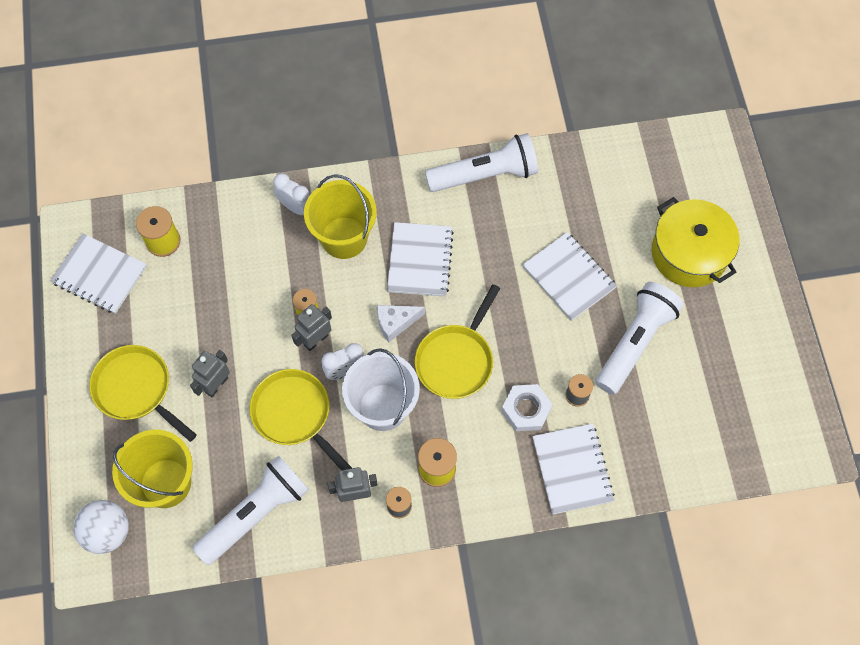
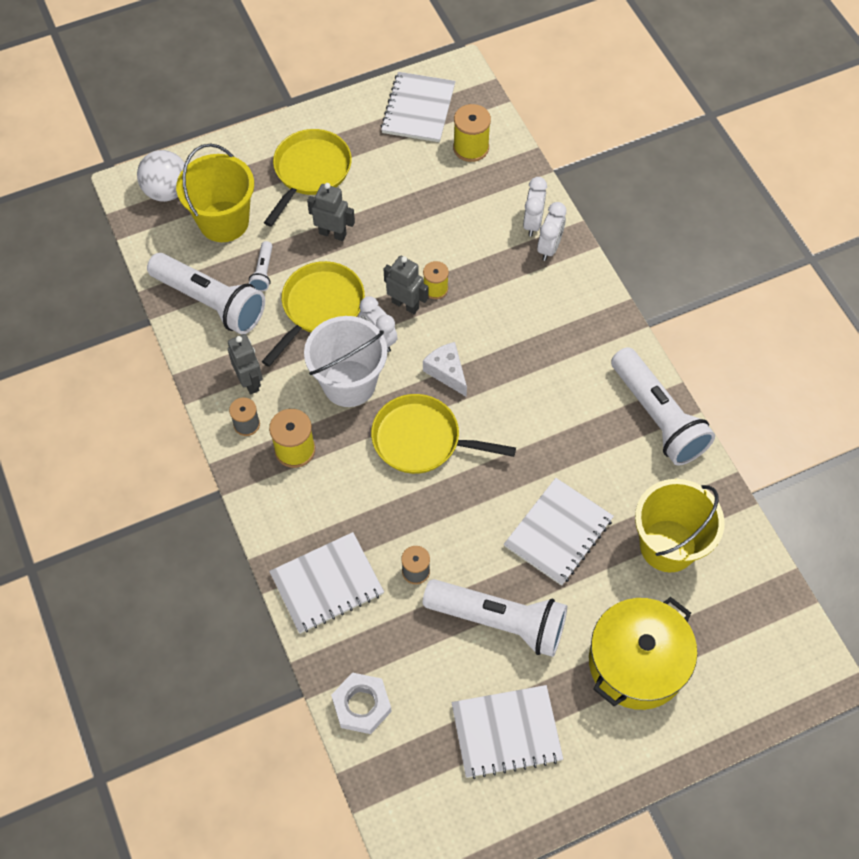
camera: 75 degrees right, 5 degrees down
(238, 457) = (263, 272): none -> white flashlight
(265, 213) = (532, 223): none -> white clock
(344, 237) = (529, 300): yellow bucket -> yellow bucket (668, 545)
(420, 260) = (527, 377): white notebook -> white notebook (506, 732)
(526, 409) = (384, 522): white nut -> white nut (361, 705)

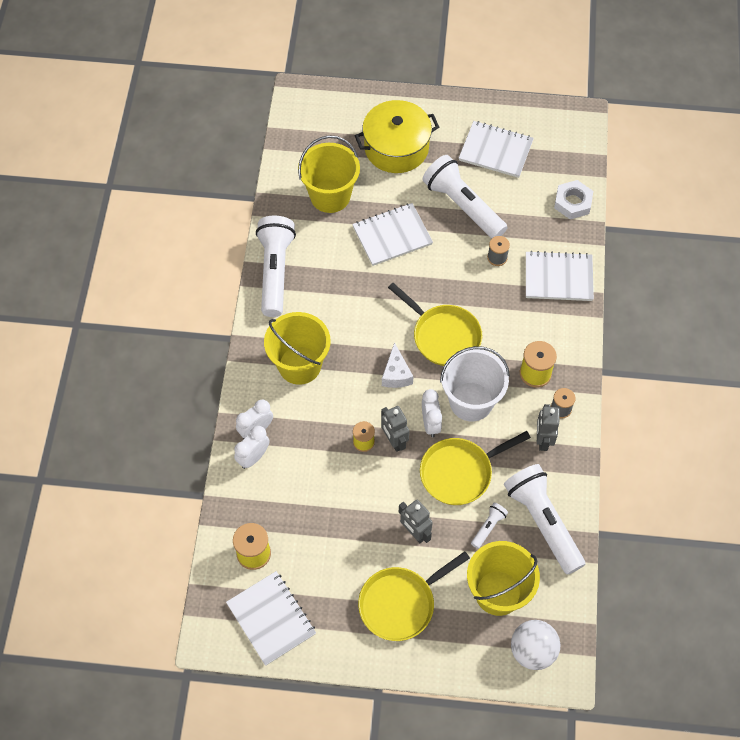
camera: 150 degrees left, 0 degrees up
(418, 109) = (271, 618): white notebook -> white notebook turned 75 degrees counterclockwise
(554, 330) = (299, 365): none -> yellow bucket

